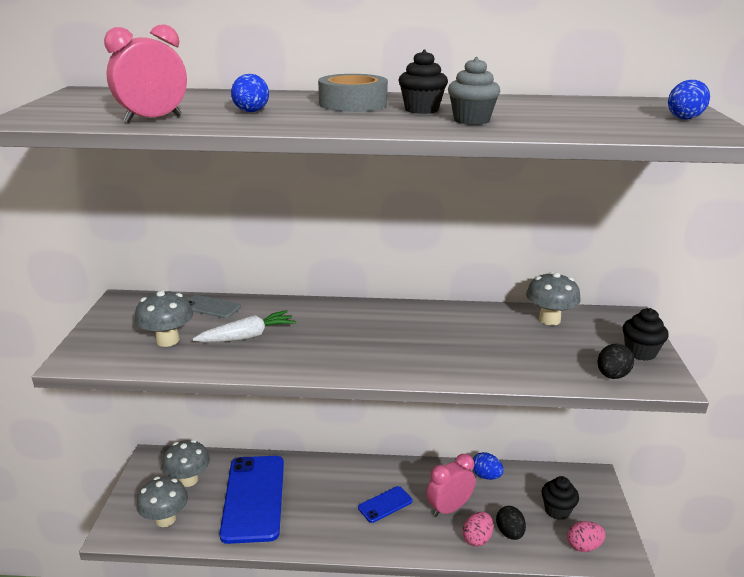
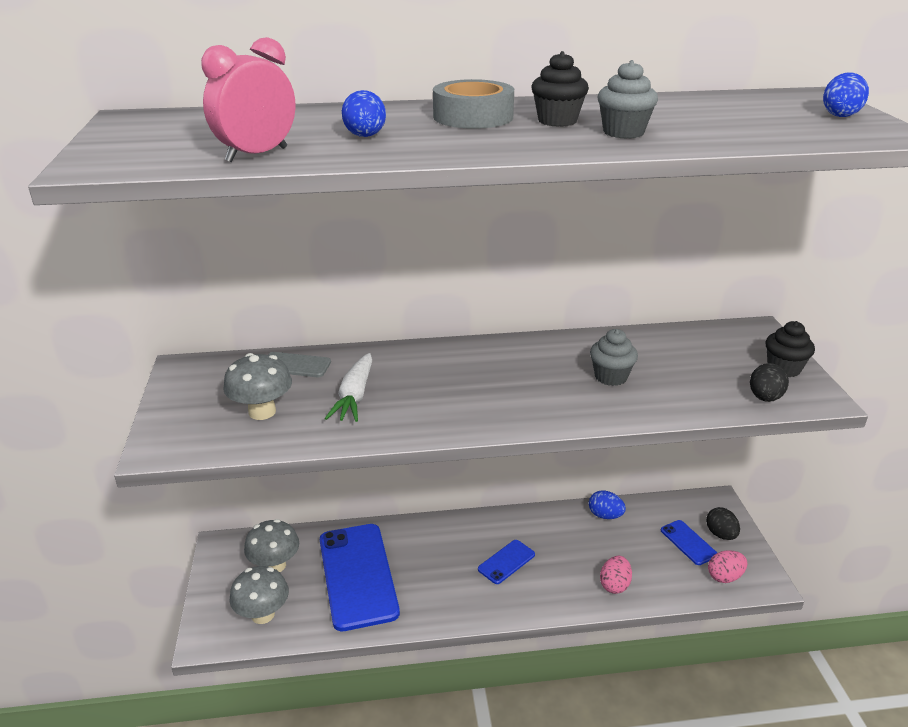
camera: 10 degrees left, 5 degrees up
(247, 336) = (354, 396): white carrot -> white carrot turned 135 degrees clockwise
(449, 508) = (576, 556): pink clock -> none
(475, 343) = (610, 377): none -> grey cupcake
(509, 533) = (646, 574): black egg -> black egg (720, 534)
(549, 320) = (678, 341): grey mushroom -> none
(557, 510) = (688, 542): black cupcake -> blue phone

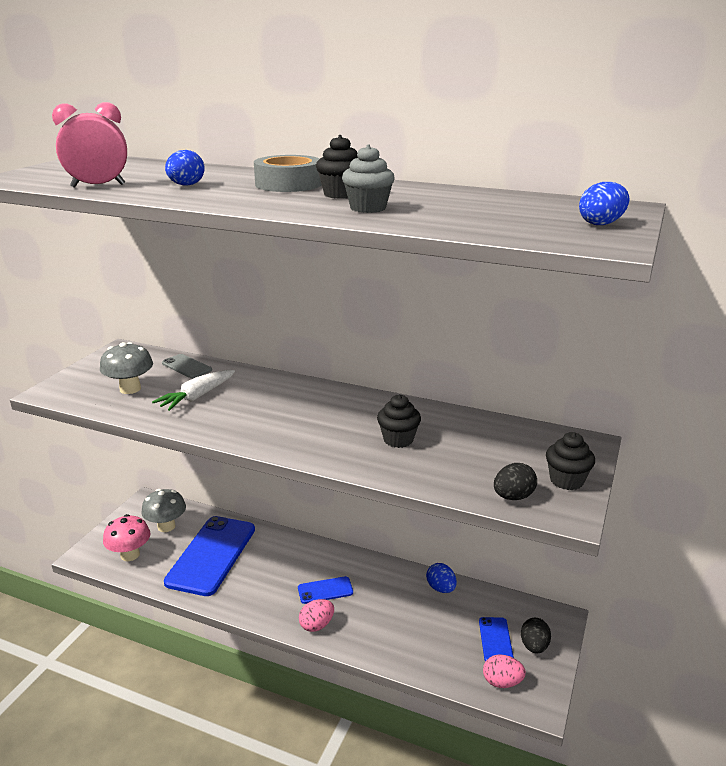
camera: 30 degrees right, 5 degrees down
(263, 614) = (130, 555): grey mushroom -> pink mushroom
(610, 377) = (398, 440): grey cupcake -> black cupcake
(614, 585) = (395, 645): pink egg -> pink egg (317, 625)

